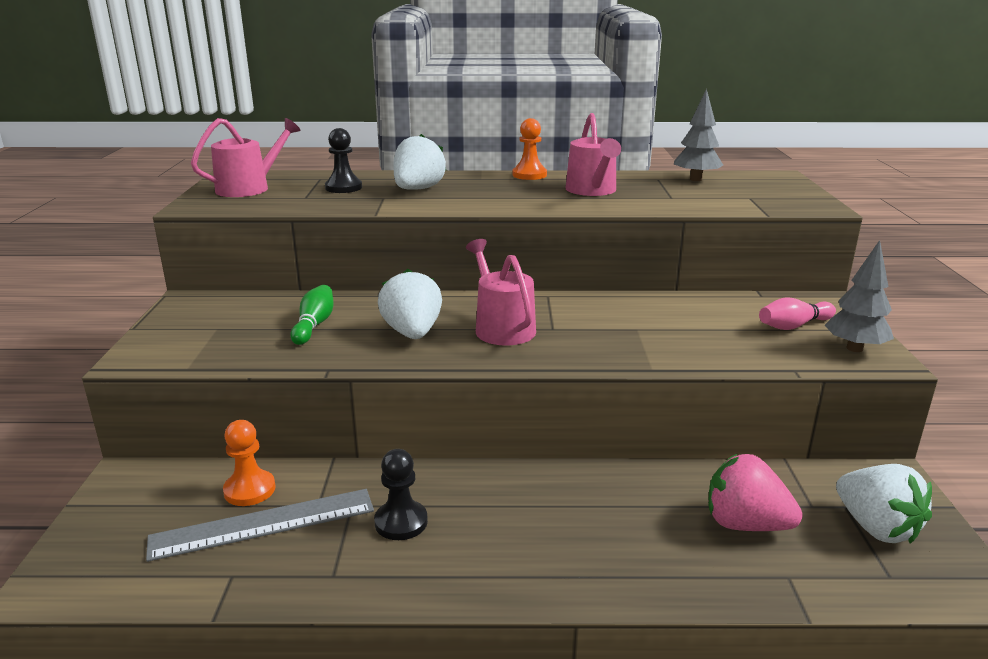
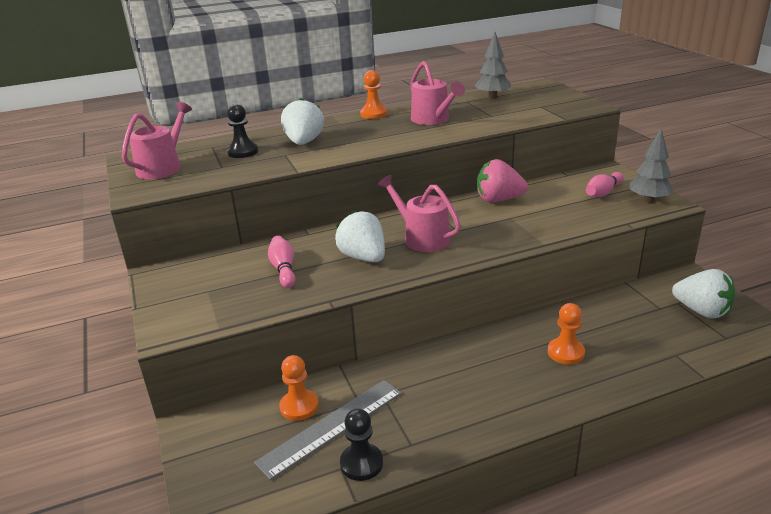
camera: 20 degrees left, 5 degrees up
(314, 325) = (283, 269): green bowling pin -> pink bowling pin
(401, 522) = (426, 395): black pawn -> black pawn (361, 463)
(624, 525) = (565, 352): none -> orange pawn
(745, 524) = (632, 330): pink strawberry -> pink strawberry (498, 200)

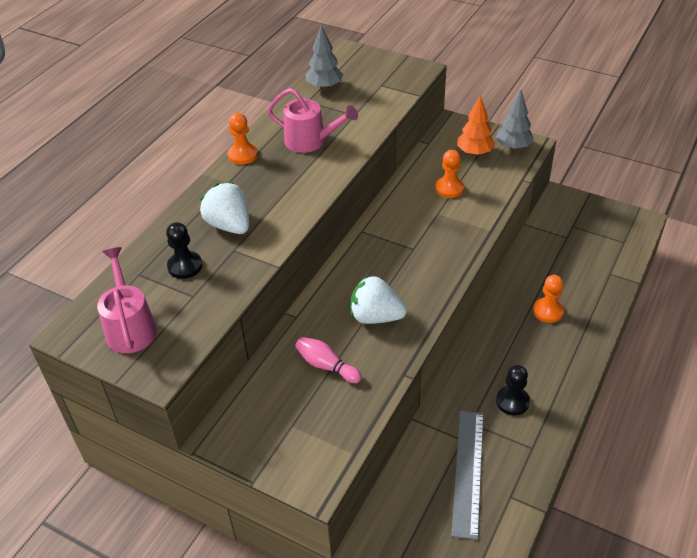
camera: 40 degrees left, 15 degrees up
(299, 406) = (427, 472): orange pawn -> orange pawn (449, 188)
(361, 463) = (519, 484): black pawn -> black pawn (512, 401)
(422, 238) = (396, 271): pink watering can -> none
(498, 200) = (407, 198): pink strawberry -> none
(603, 193) = (474, 152): pink bowling pin -> orange tree
(701, 311) = (592, 226): white strawberry -> none

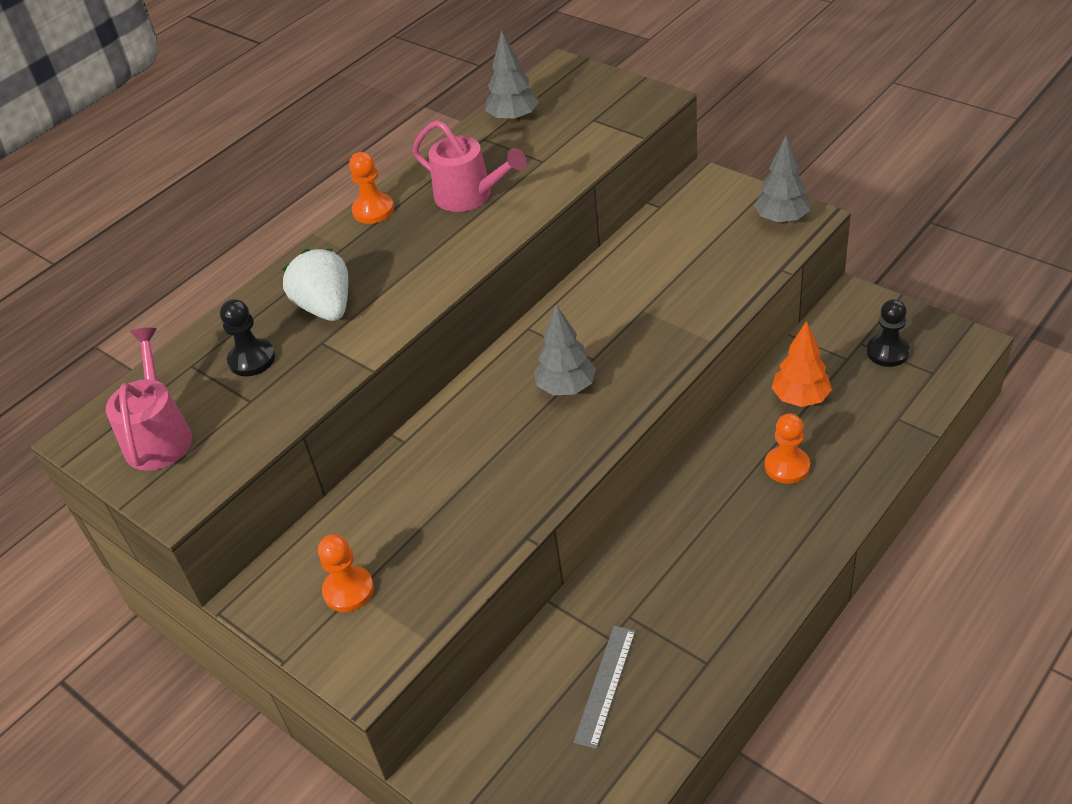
camera: 15 degrees right, 0 degrees up
(326, 366) = (425, 514): pink bowling pin -> none
(376, 316) = (512, 451): white strawberry -> none
(401, 269) = (566, 388): none -> grey tree
(449, 188) = (670, 275): orange pawn -> orange pawn (348, 590)
(468, 471) = (605, 685): grey ruler -> grey ruler, size x0.67
(474, 152) = (722, 224): orange tree -> orange tree (800, 398)
(512, 401) = (697, 593): black pawn -> black pawn (887, 352)

